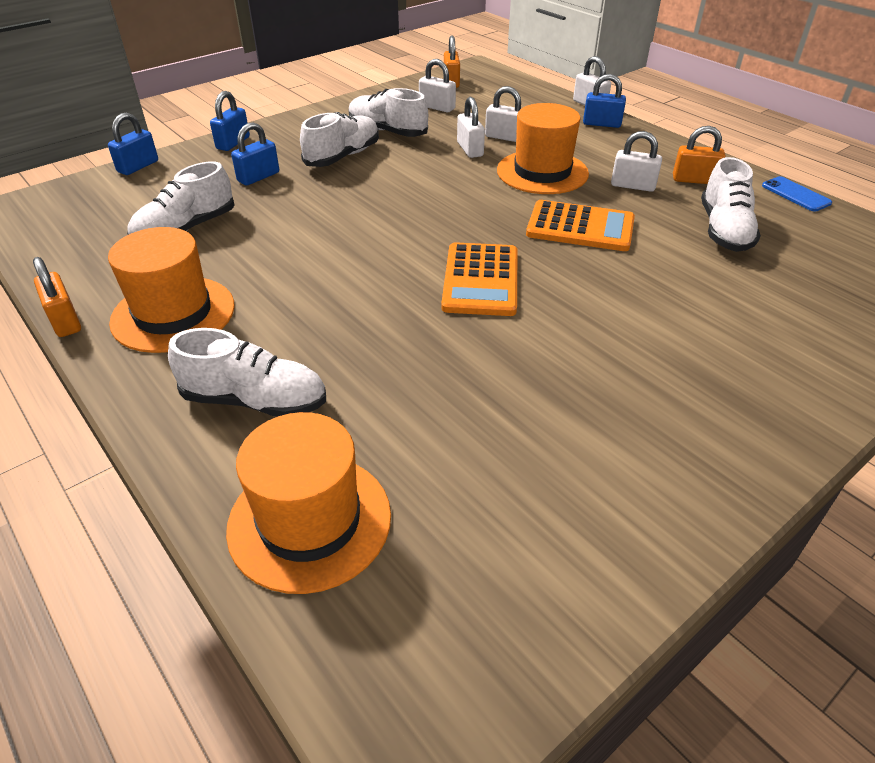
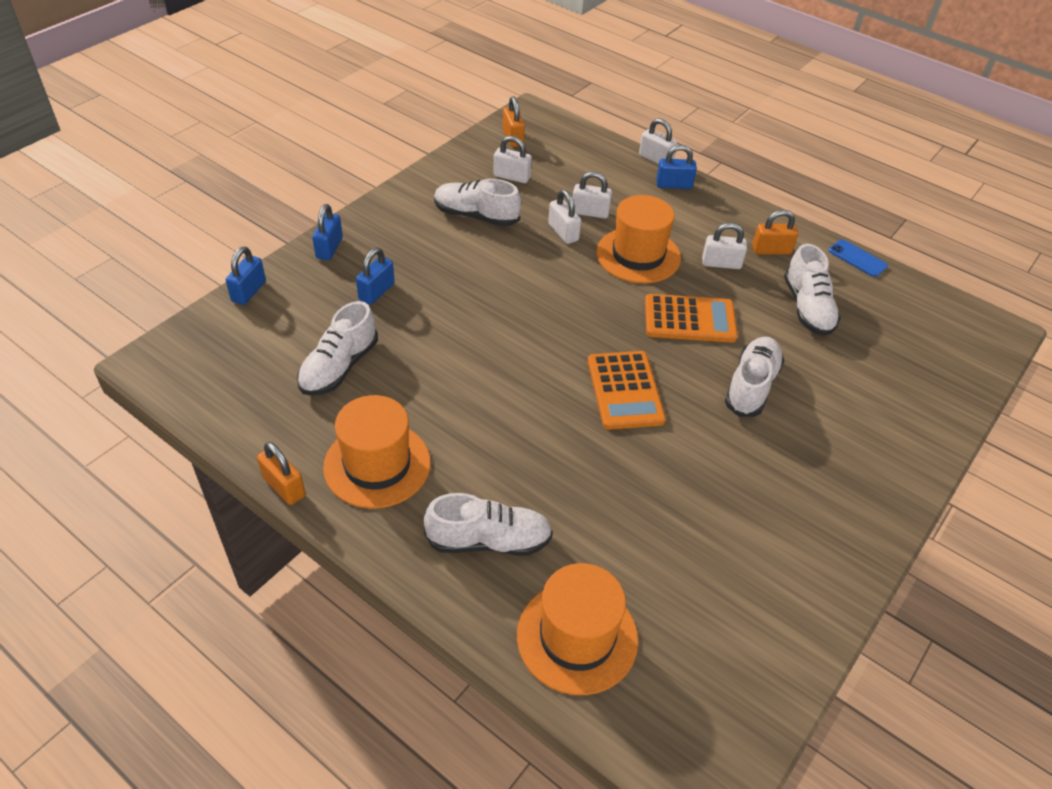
camera: 15 degrees left, 5 degrees up
(343, 156) = (446, 255): white shoe -> white shoe (751, 386)

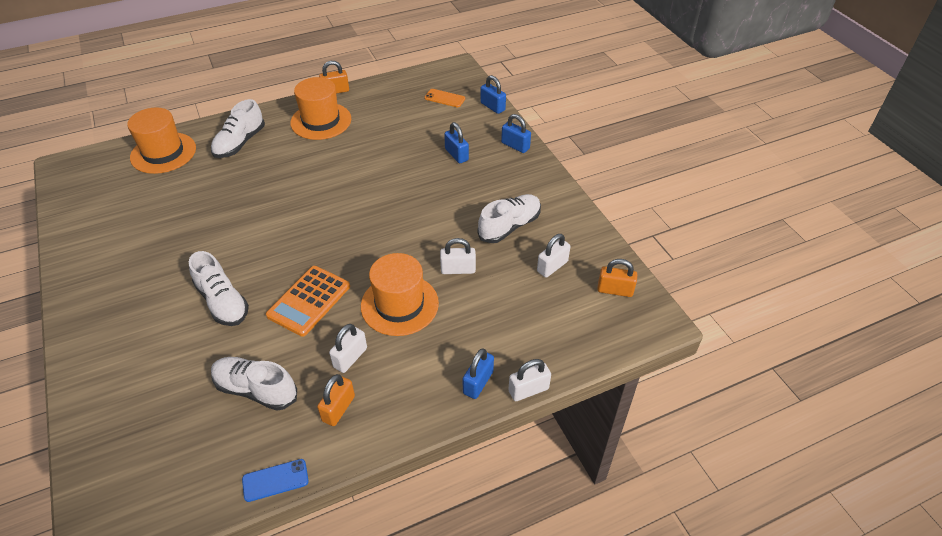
camera: 120 degrees right, 0 degrees up
(248, 346) = (444, 98): none -> orange phone
(339, 367) = (401, 125): white shoe -> none
(590, 212) = (473, 298): white padlock -> none
(625, 390) = (280, 234): orange calculator -> none

